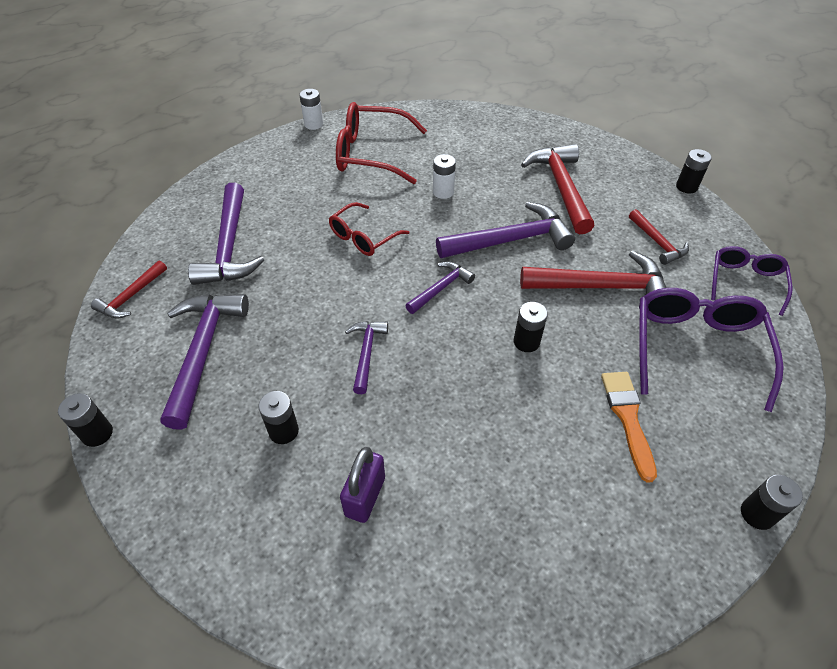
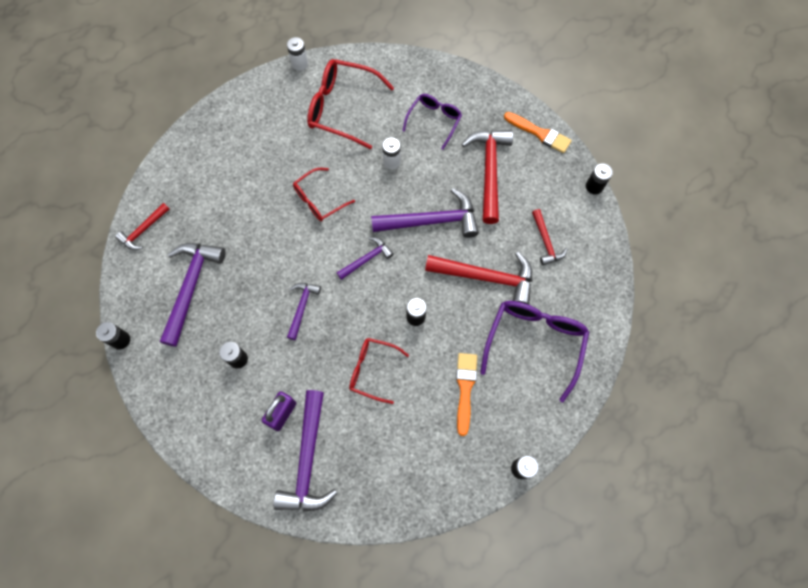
camera: 10 degrees right, 20 degrees up
(229, 246) = (217, 193): purple hammer -> purple hammer (308, 460)
(487, 415) = (372, 370): none -> red glasses
(603, 150) = (540, 133): none -> orange brush
(745, 282) = (597, 290): purple glasses -> purple glasses (434, 120)

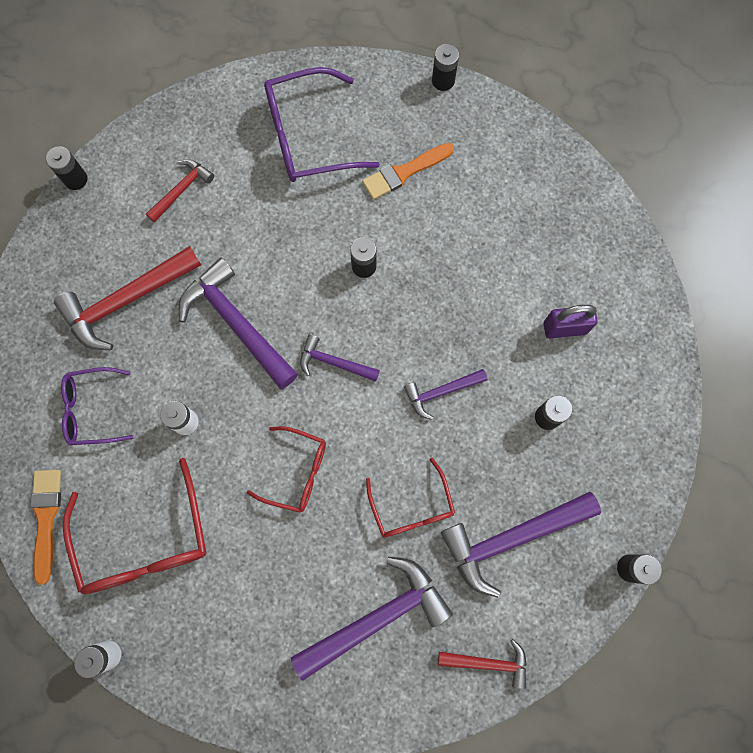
camera: 125 degrees left, 5 degrees up
(308, 460) = (586, 270): purple hammer -> purple hammer (377, 617)
(372, 370) = (453, 271): red glasses -> red glasses (412, 507)
(486, 277) = (267, 224): red hammer -> none
(540, 133) = (36, 275): orange brush -> orange brush (46, 518)

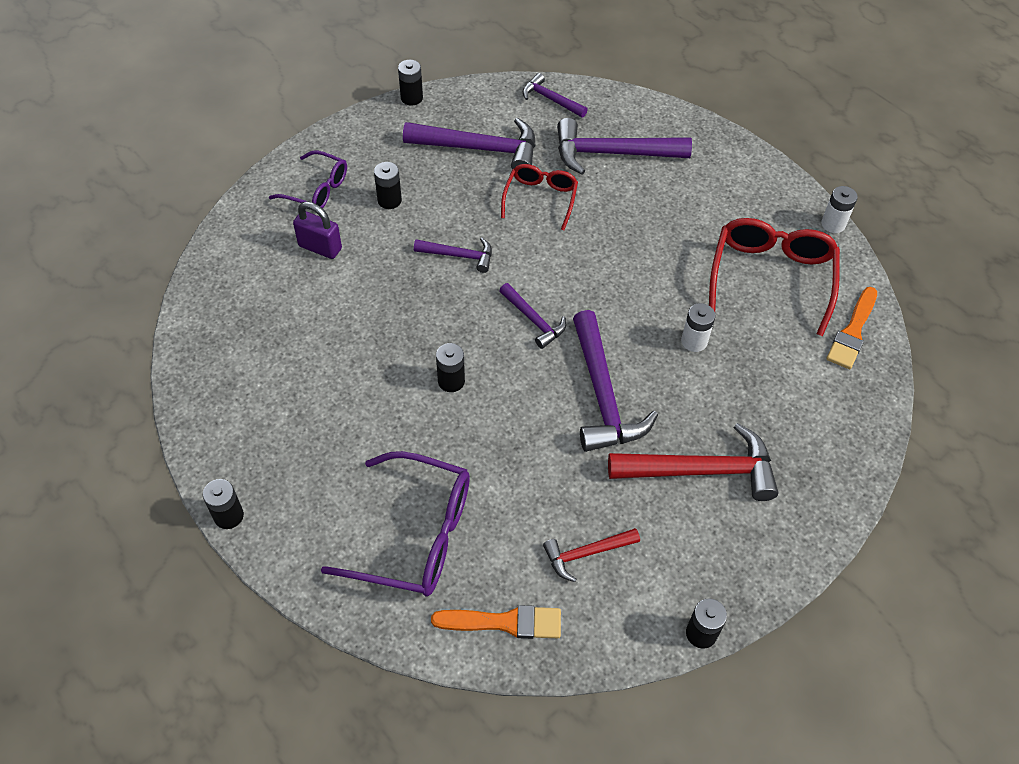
camera: 150 degrees left, 20 degrees down
(92, 409) = (777, 393): purple glasses -> purple glasses (317, 190)
(297, 472) = (617, 261): red glasses -> none
(404, 172) = (346, 444): orange brush -> orange brush (504, 622)
(488, 662) = (551, 99): red hammer -> purple hammer

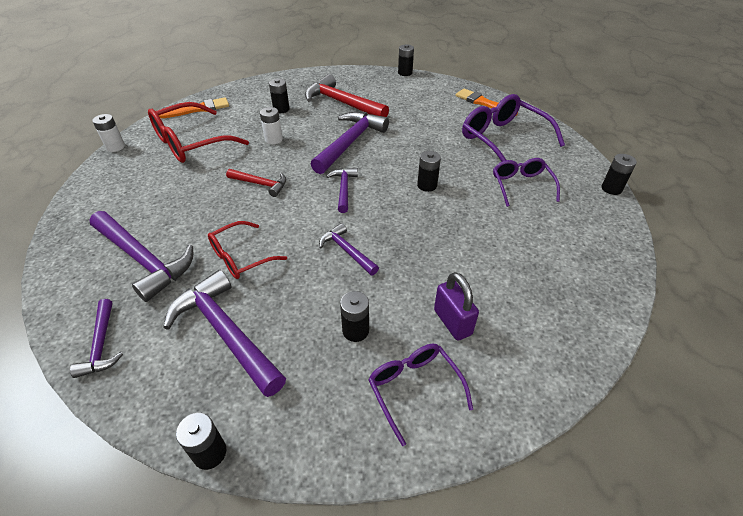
camera: 140 degrees left, 10 degrees down
(343, 450) = (521, 185): none -> purple glasses
(586, 553) = (425, 104): red hammer -> red hammer (261, 184)
(759, 400) = (281, 109): none -> black battery

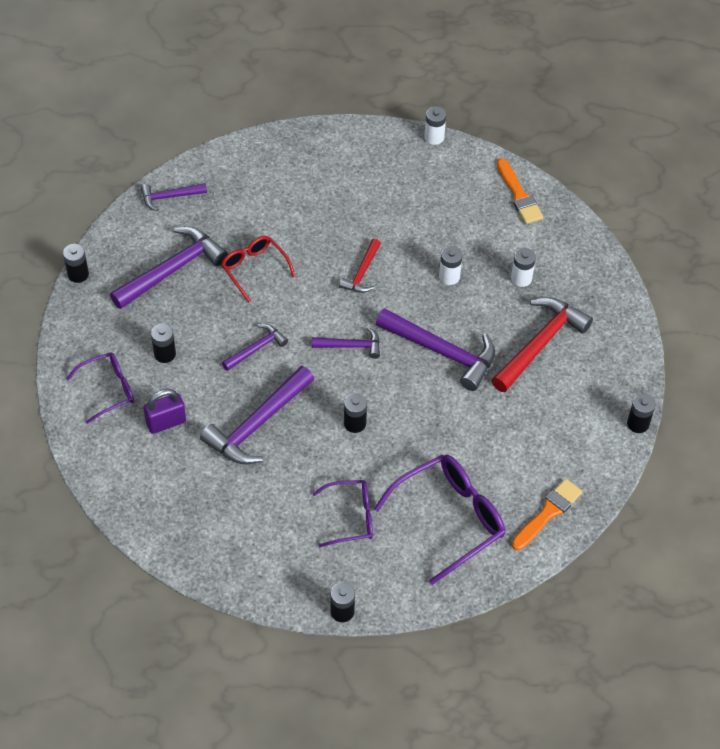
camera: 90 degrees right, 10 degrees up
(143, 260) = (257, 201): purple hammer -> purple hammer (257, 424)
(190, 143) = (441, 200): red glasses -> none
(281, 109) = (521, 278): black battery -> white battery

